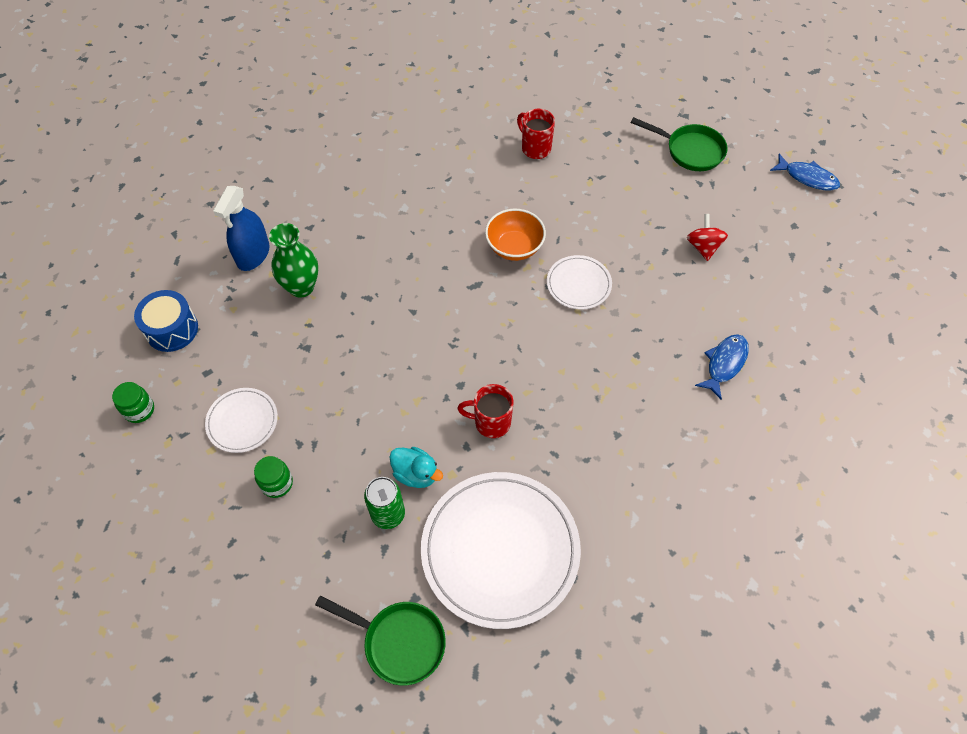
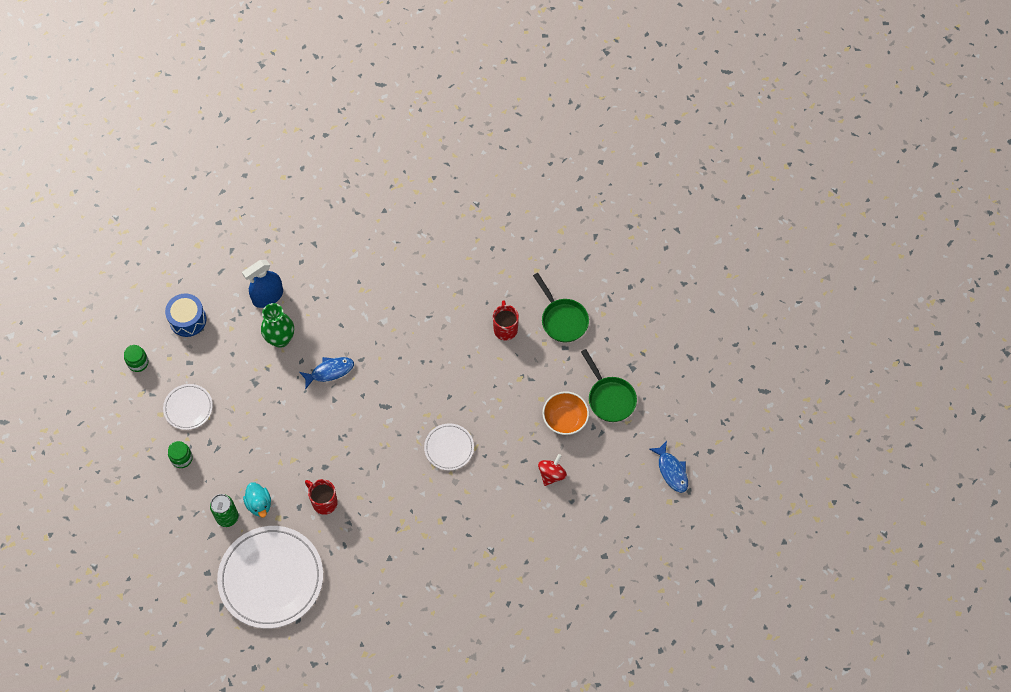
camera: 35 degrees right, 5 degrees up
(399, 641) = (183, 589): green pan -> green pan (562, 319)
(514, 247) = (430, 395): orange bowl -> orange bowl (565, 420)
(724, 364) = (492, 559): blue fish -> blue fish (329, 371)

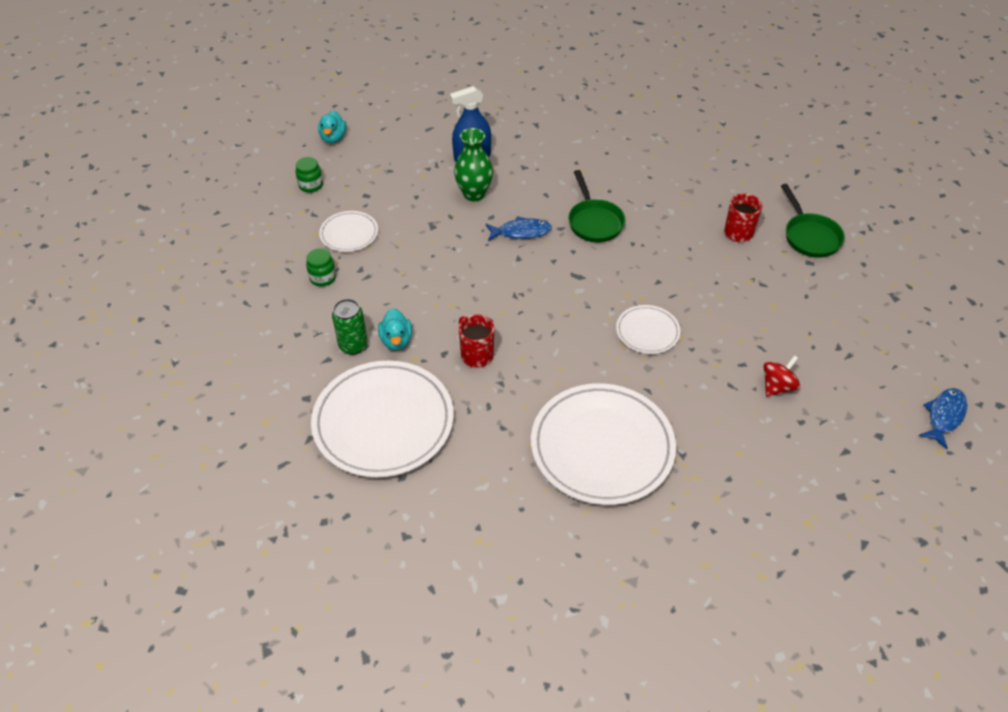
camera: 15 degrees right, 15 degrees down
(139, 302) = (333, 138): none -> turquoise duck
(188, 320) = (379, 160): blue drum -> none
(434, 558) = (602, 447): none -> white plate
(565, 420) = (802, 332): orange bowl -> none
(609, 398) = (863, 322): green pan -> green pan (594, 222)
(671, 471) = (944, 416): blue fish -> blue fish turned 135 degrees counterclockwise

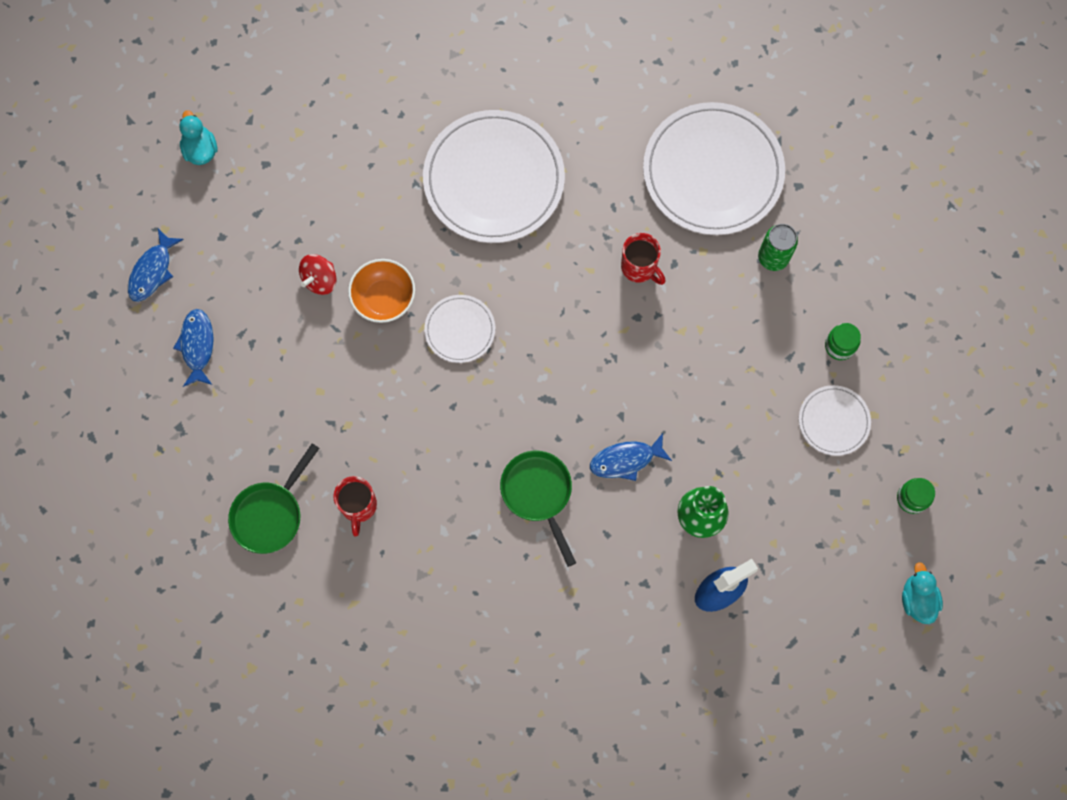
camera: 170 degrees right, 25 degrees up
(396, 340) = (729, 272): turquoise duck -> turquoise duck (200, 149)
(716, 363) = (384, 299): none -> orange bowl
(810, 236) = (270, 514): green pan -> green pan turned 120 degrees counterclockwise
(889, 352) = (197, 346): none -> blue fish

